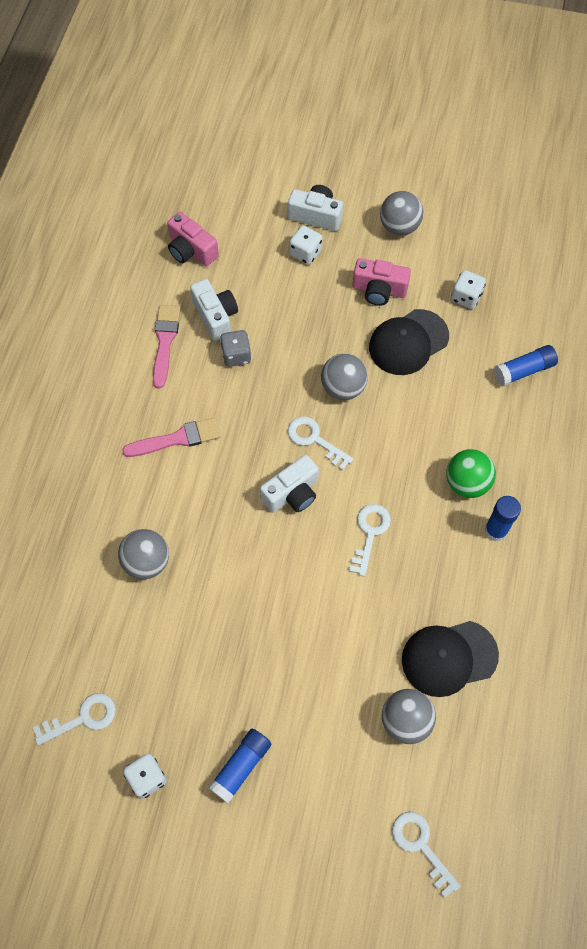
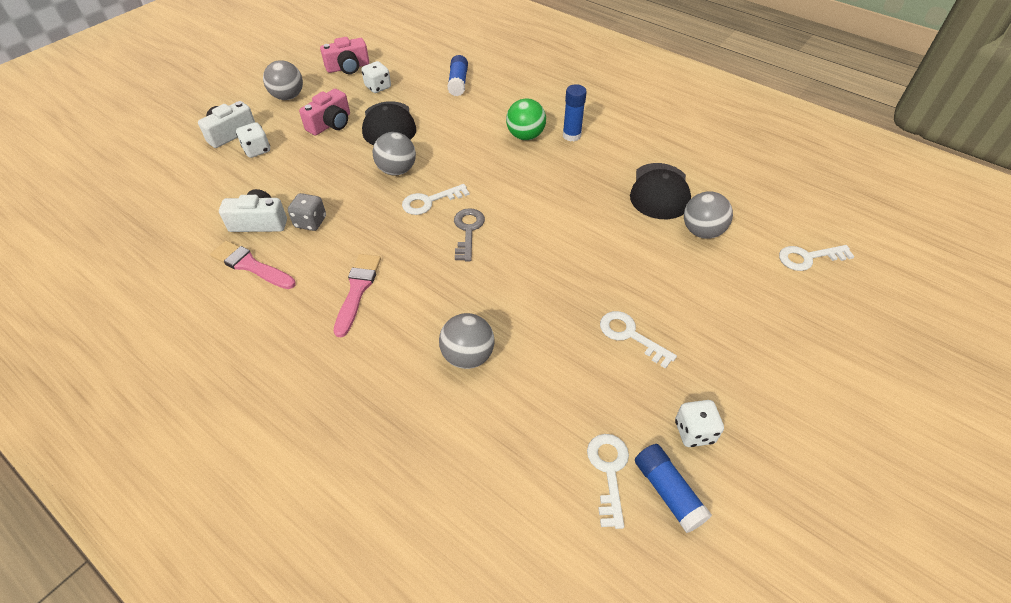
camera: 65 degrees left, 15 degrees down
(191, 250) = (177, 216): pink camera -> pink camera (348, 67)
(241, 766) = (706, 351): blue glue stick -> blue glue stick (668, 492)
(292, 493) = (468, 231): white camera -> grey key
(369, 533) = (534, 198): white key -> white key (630, 335)

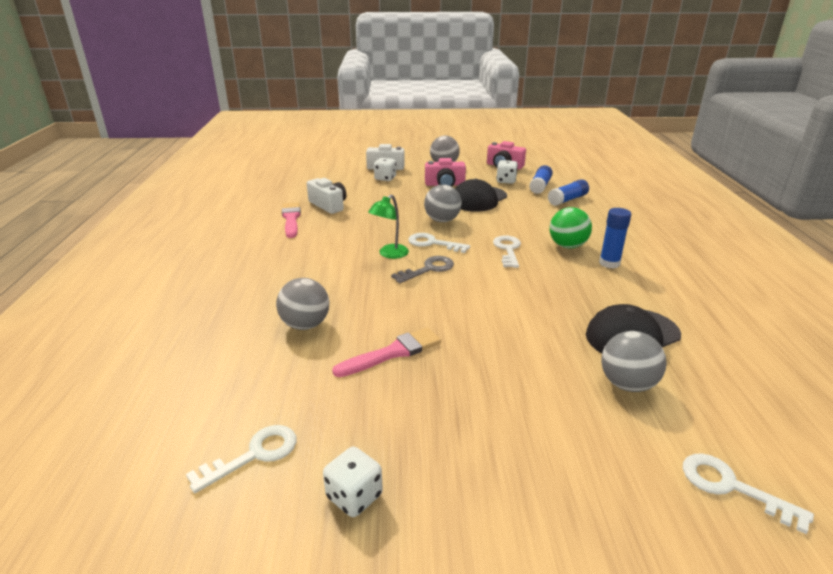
camera: 50 degrees right, 20 degrees down
(310, 222) = (351, 218): grey dice -> none
(357, 290) = (315, 257): pink brush -> pink brush (393, 352)
(414, 238) = (389, 254): none -> green lamp
(630, 335) = (427, 397): white key -> white key (508, 250)
(668, 492) = (261, 509): blue glue stick -> blue glue stick (540, 186)

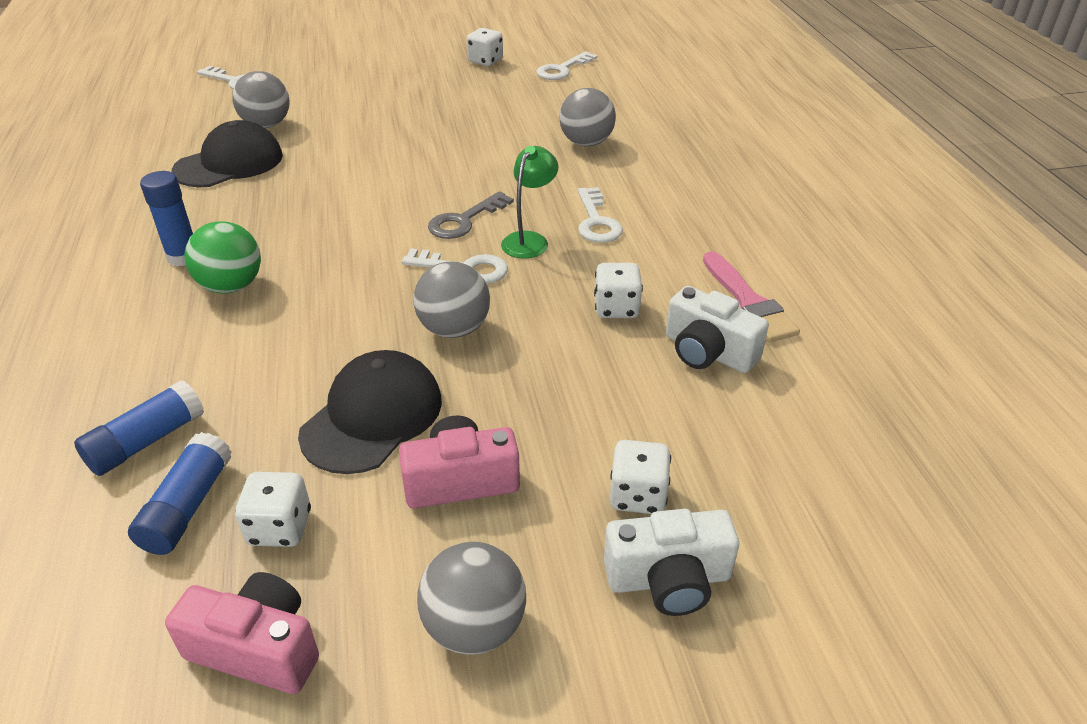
camera: 170 degrees right, 10 degrees up
(358, 221) = (616, 308): none -> white dice
(393, 352) = (484, 129): pink brush -> none
(508, 250) = (338, 267): white key -> white key (596, 221)

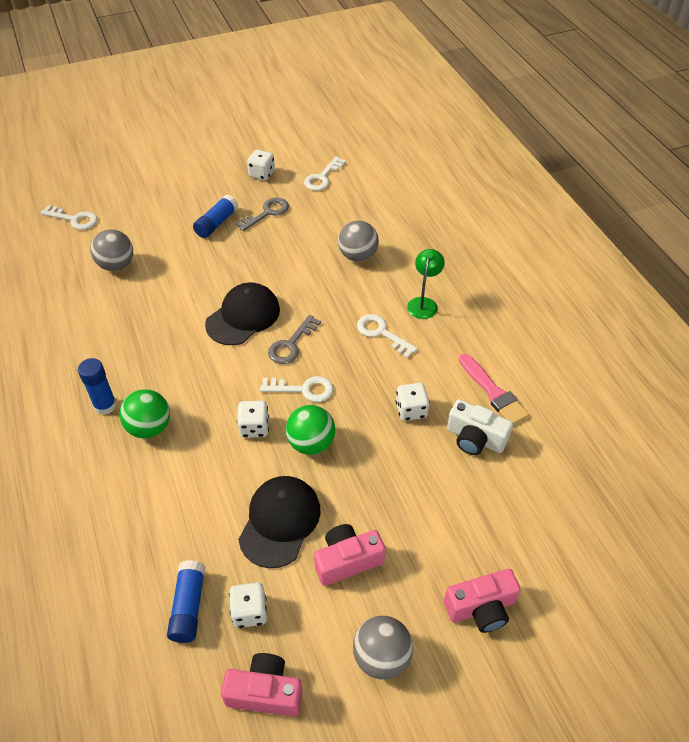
camera: 10 degrees left, 10 degrees up
(146, 441) = (143, 563): blue glue stick -> blue glue stick (216, 223)
(229, 163) = (103, 309): black cap -> black cap (243, 317)
(454, 329) = (311, 443): grey ball -> green ball
(479, 95) = (267, 213): none -> grey key
(529, 240) = (340, 357): green lamp -> green lamp (423, 303)
(596, 221) = (381, 333): white key -> white key turned 150 degrees clockwise
(637, 495) = (453, 554): white dice -> white dice (254, 427)
(668, 579) = (481, 608): white camera -> pink camera

